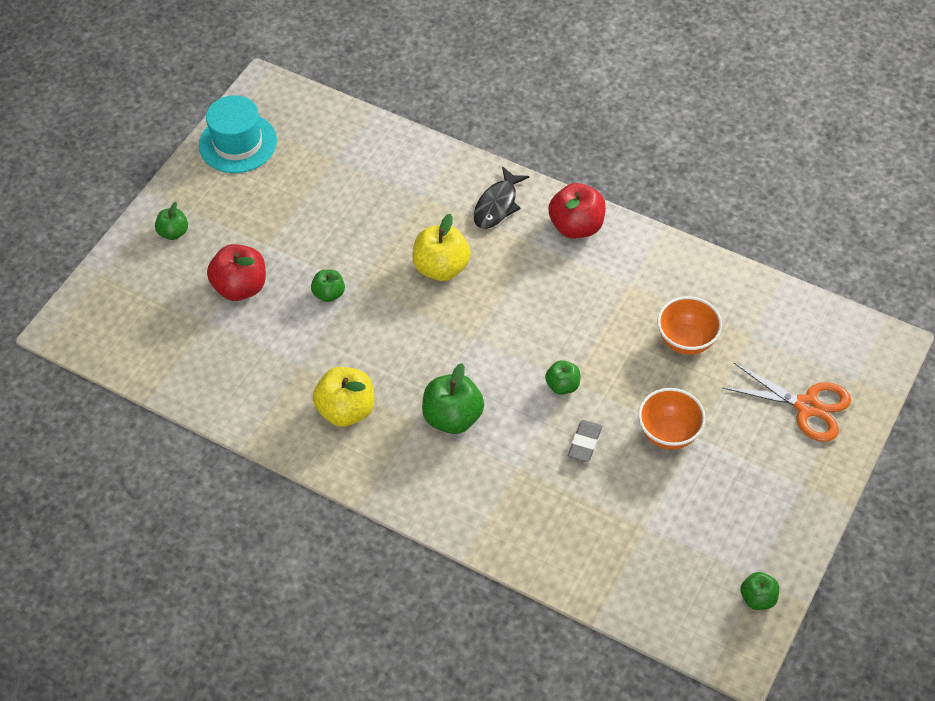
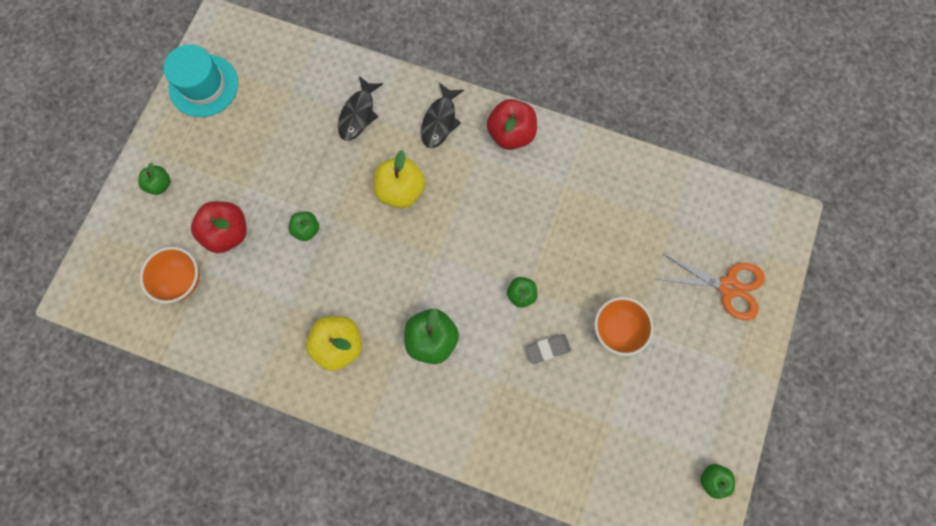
camera: 10 degrees left, 20 degrees up
(405, 188) = (358, 114): none -> black fish
(584, 443) = (547, 349): grey eraser -> grey eraser turned 60 degrees clockwise
(686, 341) = (619, 236): orange bowl -> orange bowl (182, 280)

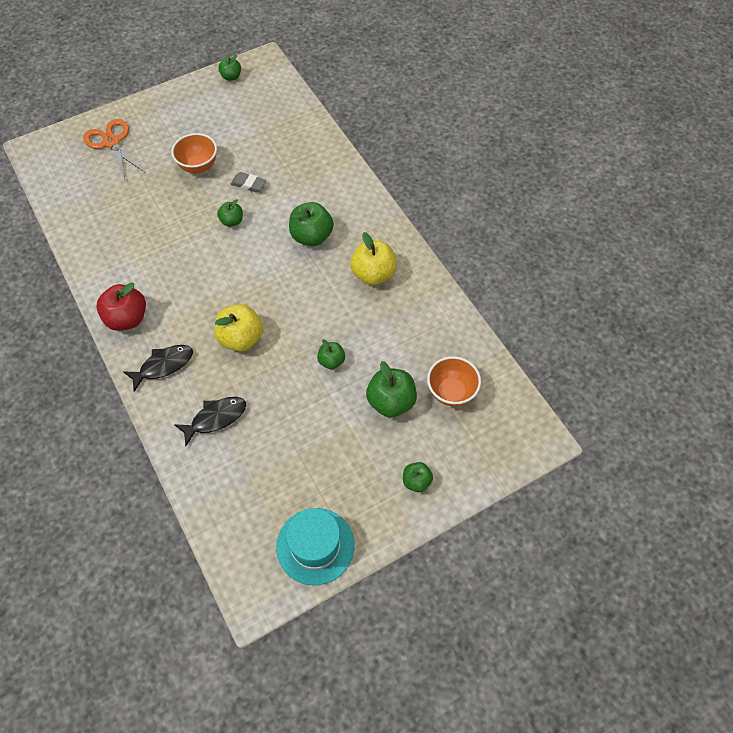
camera: 140 degrees left, 15 degrees down
(228, 233) = (391, 402): red apple -> green apple

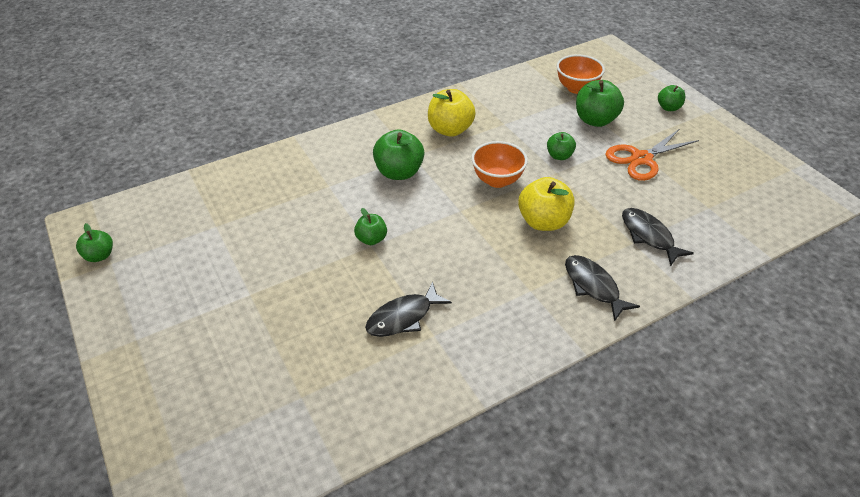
camera: 90 degrees left, 15 degrees down
(112, 142) = (192, 392): orange scissors -> orange scissors (641, 159)
(127, 318) = (530, 331): red apple -> none
(152, 242) = (403, 317): none -> black fish
(198, 166) = (269, 279): orange bowl -> orange bowl (497, 180)
(248, 184) = (312, 227): grey eraser -> none
(315, 546) = (753, 162): turquoise hat -> none

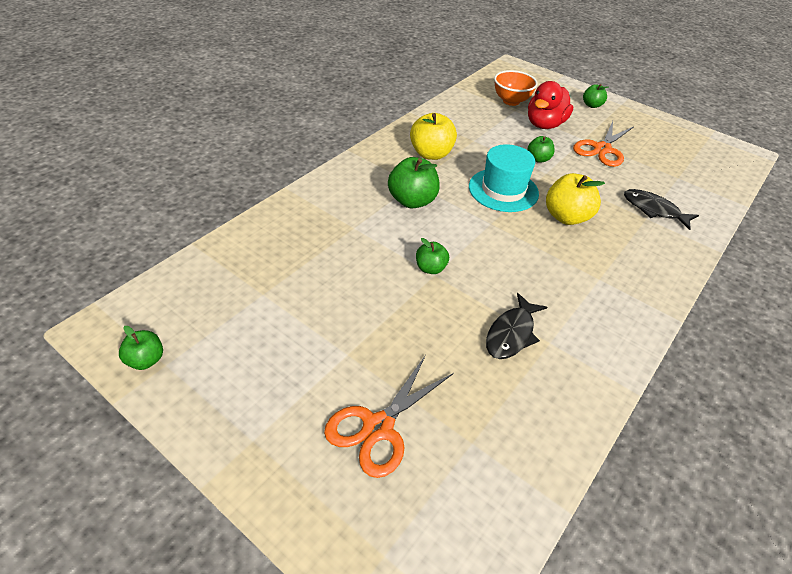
camera: 25 degrees left, 0 degrees up
(234, 360) = (378, 427): none -> orange scissors
(497, 180) = (503, 190): orange bowl -> turquoise hat
(593, 286) = (644, 262): black fish -> none
(595, 120) = (544, 124): green apple -> red duck

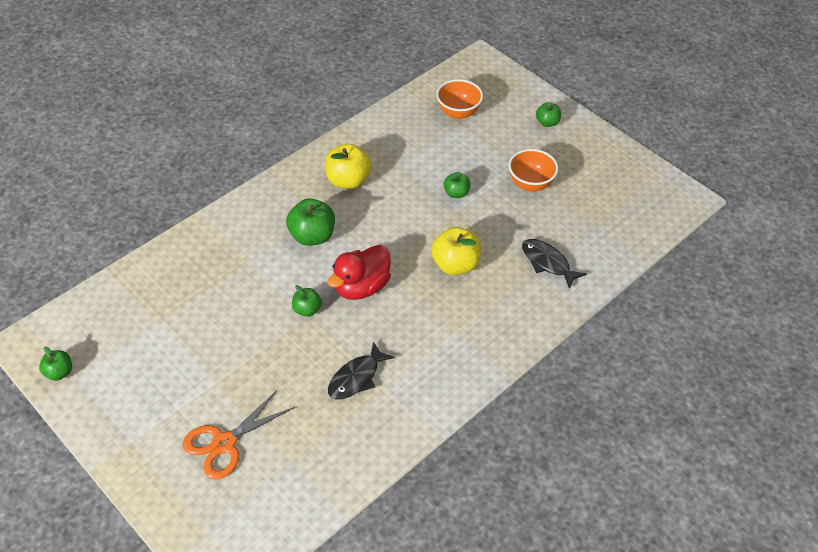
camera: 10 degrees right, 5 degrees up
(503, 190) = (405, 229): turquoise hat -> none
(544, 124) = (482, 148): red duck -> red duck (361, 287)
(602, 149) = (530, 184): orange scissors -> orange bowl

